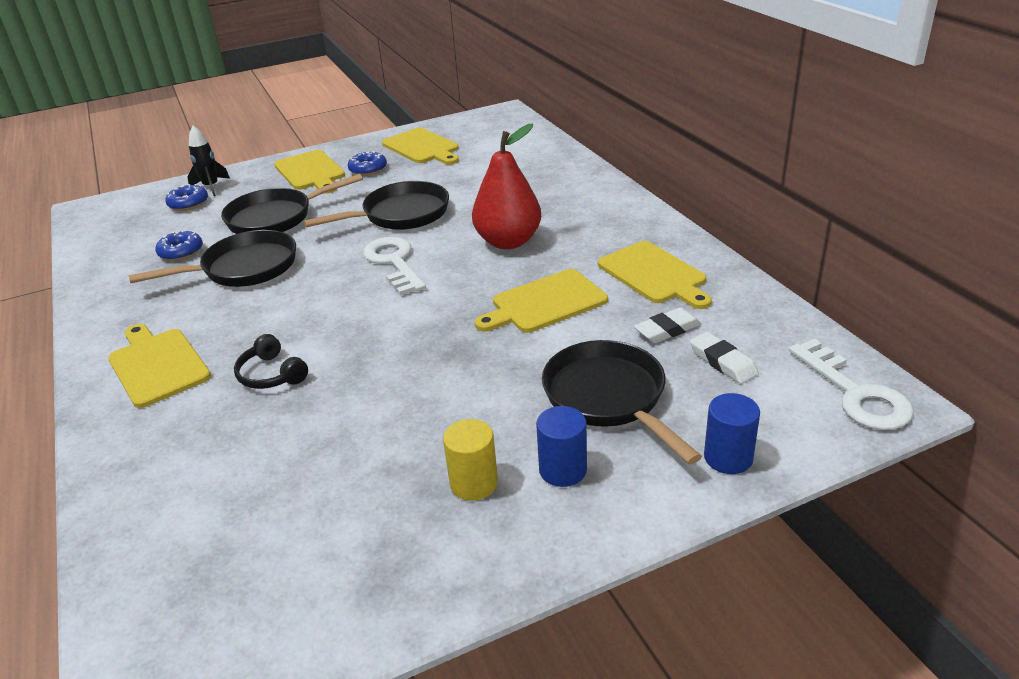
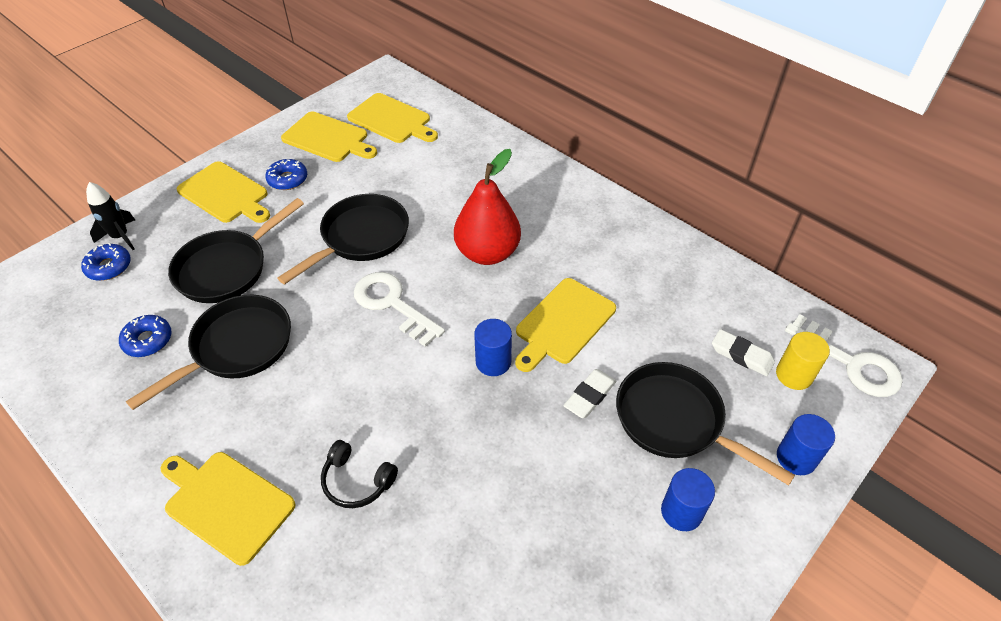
camera: 25 degrees left, 15 degrees up
(455, 318) = (493, 362): none -> blue cylinder
(474, 483) = (618, 550): yellow cylinder -> yellow cylinder (794, 375)
(654, 274) = (637, 267): yellow cutting board -> yellow cutting board (391, 120)
(667, 330) = (681, 330): white eraser -> white eraser (589, 396)

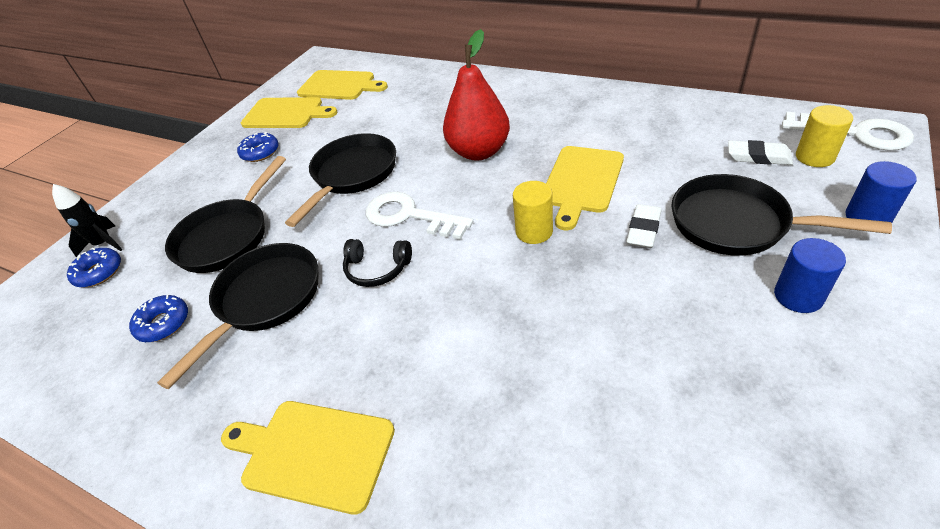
camera: 10 degrees left, 5 degrees down
(225, 194) = (202, 180): yellow cutting board -> none
(357, 481) = (451, 380): black headphones -> black headphones (377, 269)
(493, 362) = (534, 231): blue cylinder -> yellow cylinder

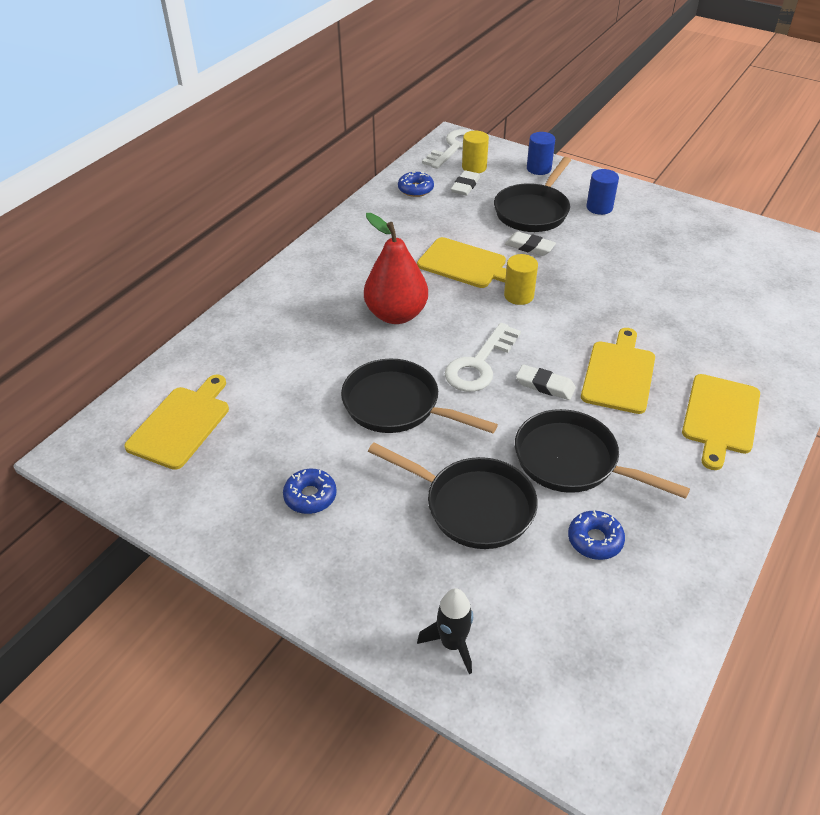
camera: 90 degrees left, 0 degrees up
(99, 272) = (507, 631): blue donut -> blue donut (415, 189)
(286, 113) = (223, 478): yellow cutting board -> yellow cutting board (619, 374)
(377, 269) = (545, 385): black headphones -> white eraser

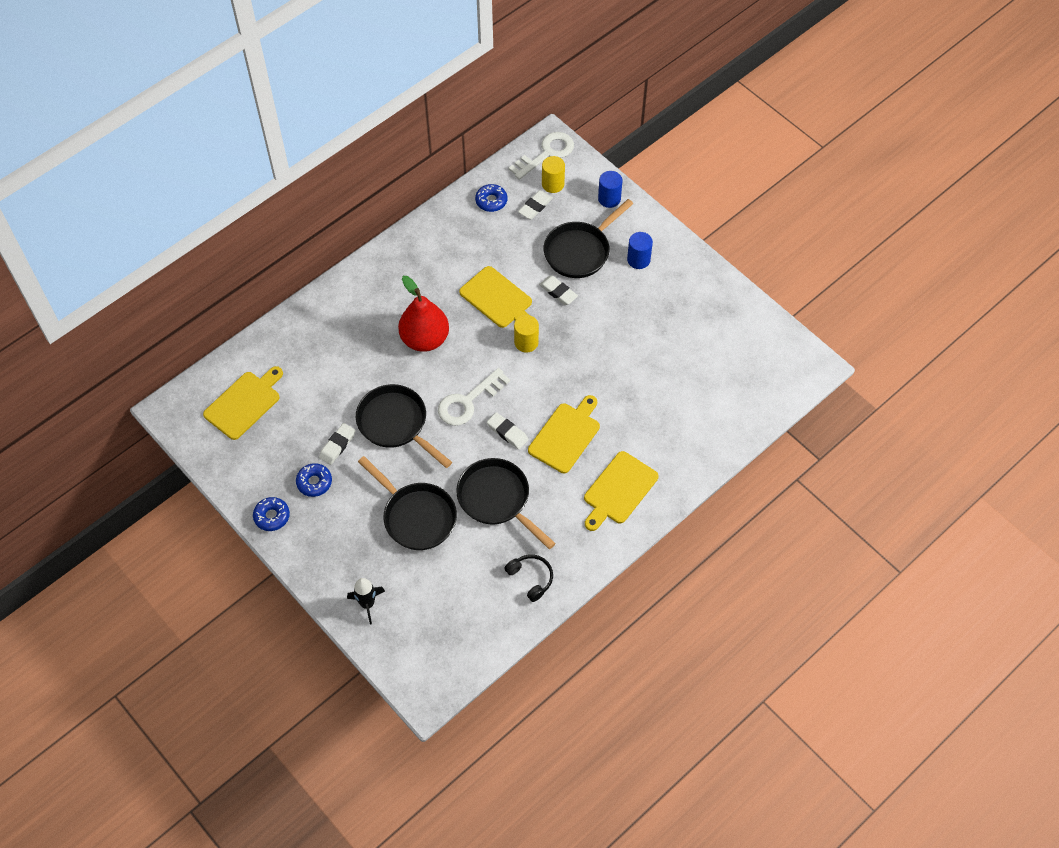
camera: 15 degrees right, 15 degrees up
(327, 445) = (337, 445): none -> white eraser
(595, 540) = (483, 560): blue donut -> blue donut (272, 516)
(673, 547) = (531, 578): none -> black headphones

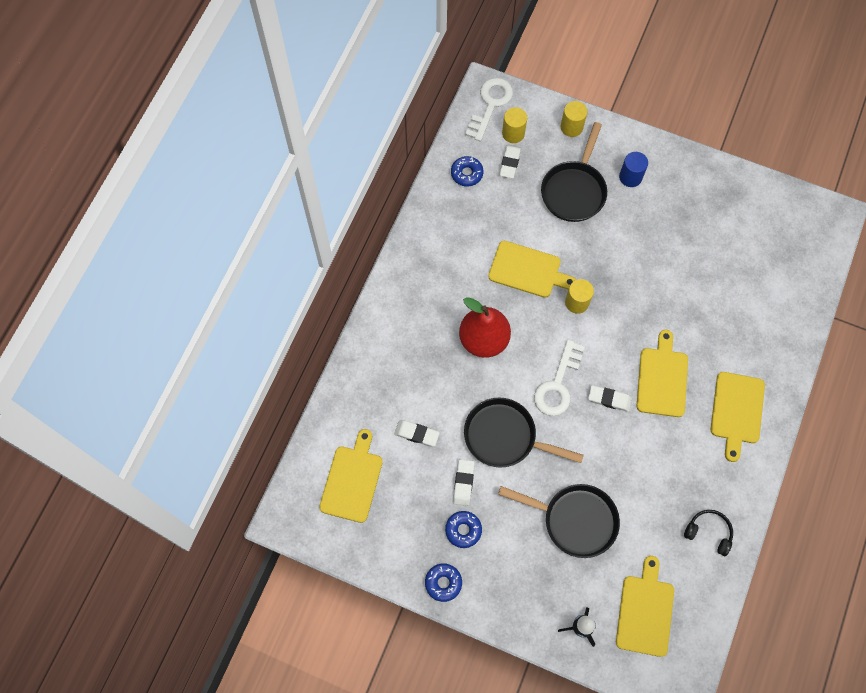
camera: 25 degrees left, 10 degrees up
(434, 617) = (645, 611): none -> yellow cutting board
(497, 499) = (636, 469): black pan -> none
(558, 292) = (577, 240): white eraser -> white eraser (416, 434)
(609, 199) = (571, 127): blue cylinder -> yellow cylinder

